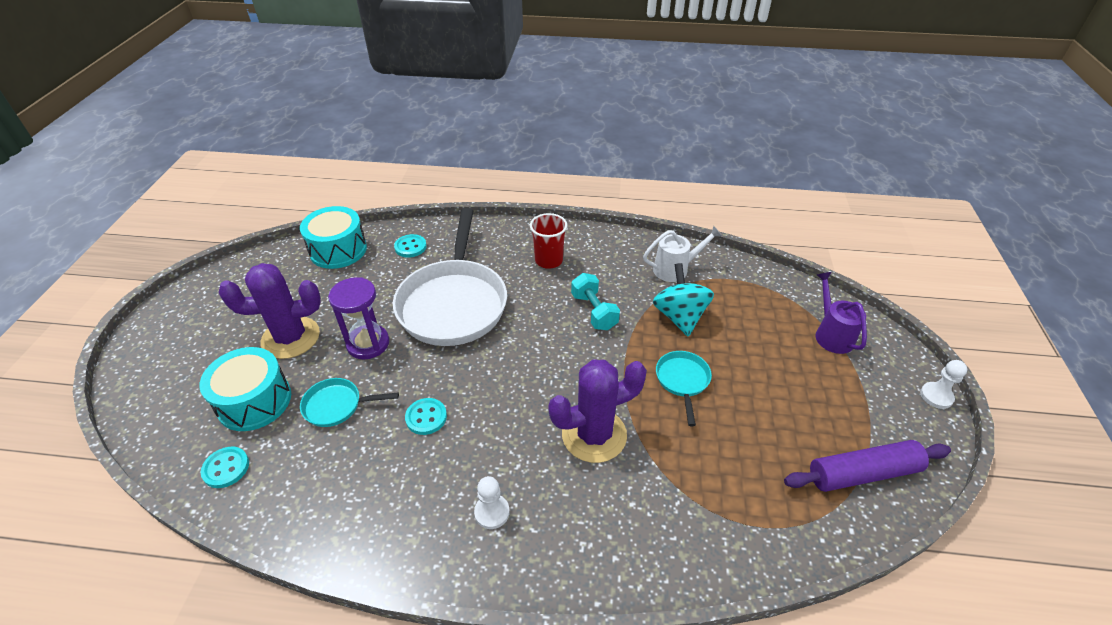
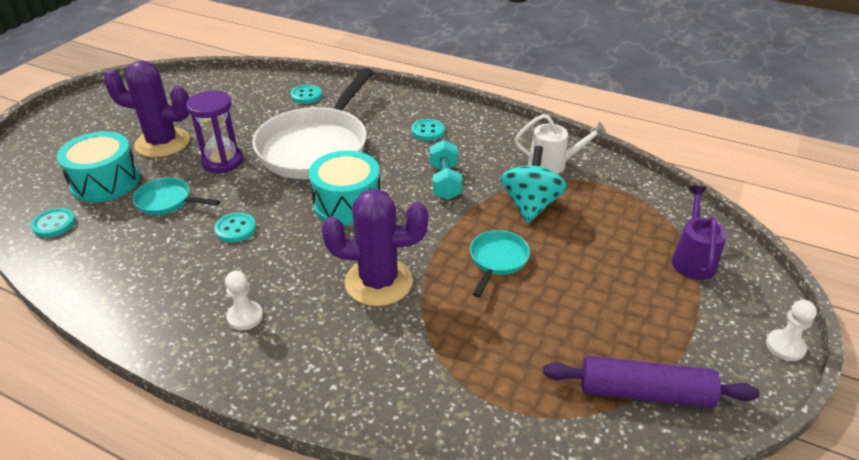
camera: 20 degrees right, 5 degrees down
(338, 250) = (243, 86): turquoise drum -> turquoise drum (347, 203)
(548, 260) = (428, 131): red cup -> turquoise button

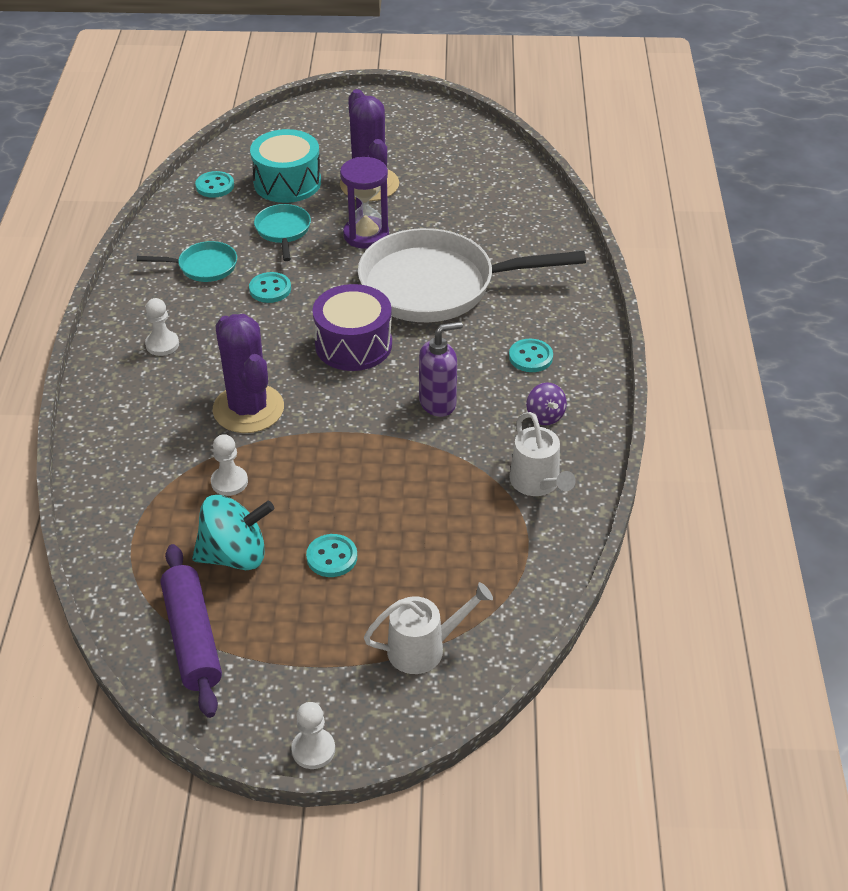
camera: 65 degrees right, 5 degrees up
(306, 95) = (531, 238): turquoise button -> turquoise button (332, 557)
(347, 203) = (353, 344): turquoise drum -> purple drum
(445, 182) = (438, 403): turquoise dumbbell -> purple soap dispenser
(463, 318) = (229, 482): none -> white pawn
(490, 143) = (545, 416): none -> purple spinning top
(497, 260) = (327, 483): turquoise pan -> turquoise pan (203, 266)
(530, 205) = (439, 484): turquoise spinning top -> turquoise spinning top (235, 555)
(692, 259) = (424, 648): purple watering can -> white watering can

